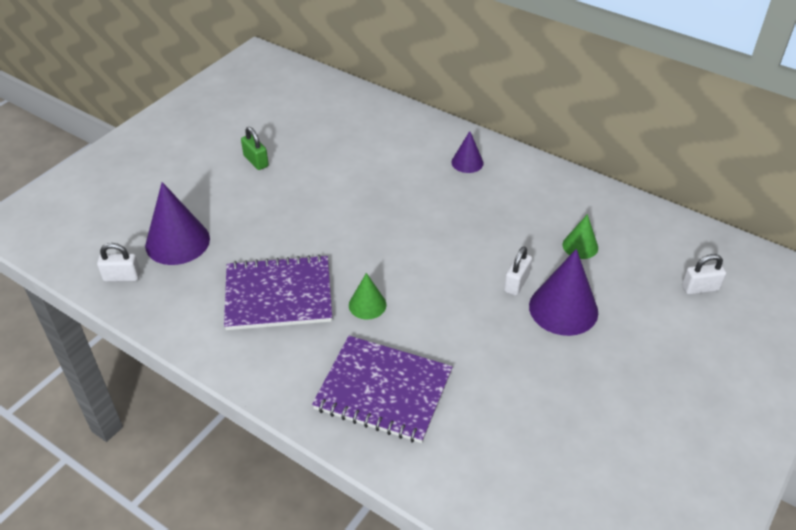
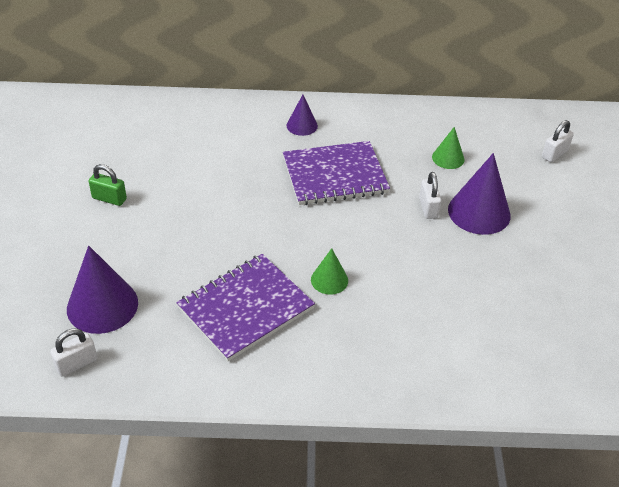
camera: 35 degrees left, 0 degrees up
(383, 391) = (407, 343): purple notebook -> purple notebook (335, 175)

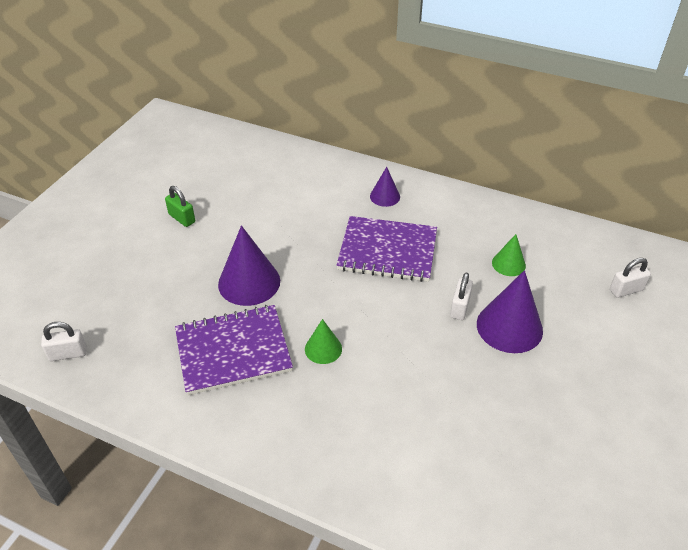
camera: 25 degrees right, 0 degrees up
(102, 305) = (119, 309): purple cone -> purple cone (249, 282)

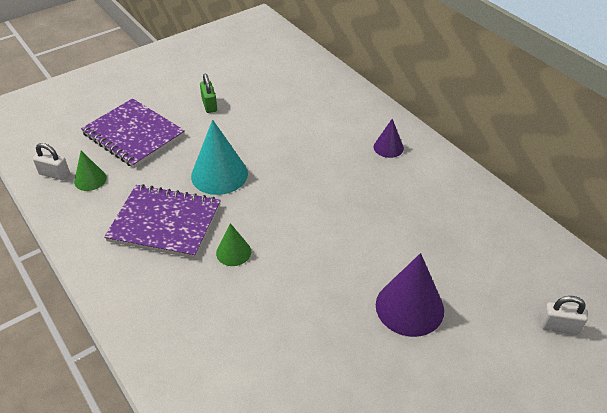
camera: 30 degrees right, 0 degrees up
(249, 282) = (219, 174): purple cone -> turquoise cone
(387, 251) = (352, 195): purple notebook -> purple notebook (133, 135)
(459, 307) = (377, 270): white padlock -> none
(508, 264) = (456, 251): green cone -> green cone (90, 179)

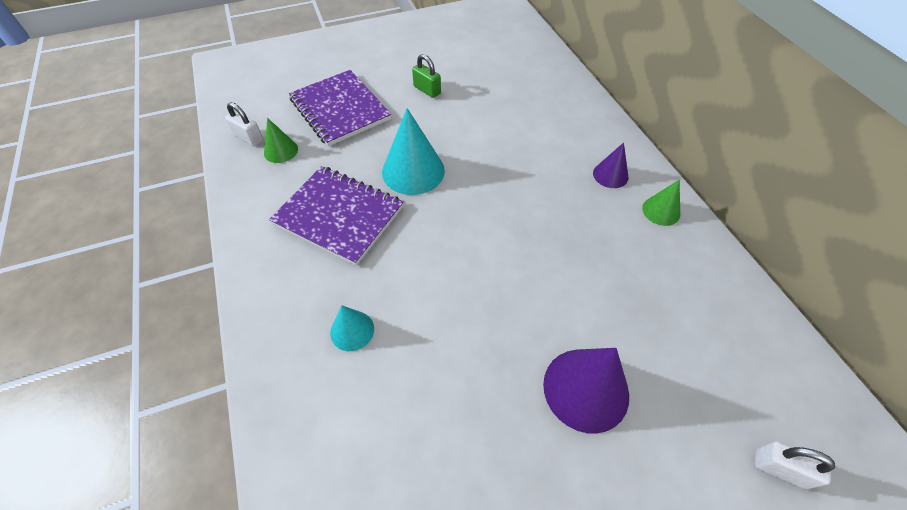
camera: 15 degrees right, 10 degrees up
(209, 105) = (427, 90): green padlock -> green padlock turned 45 degrees counterclockwise
(209, 308) = (352, 330): none -> turquoise cone
(233, 252) = (400, 267): green cone -> green cone (661, 211)

